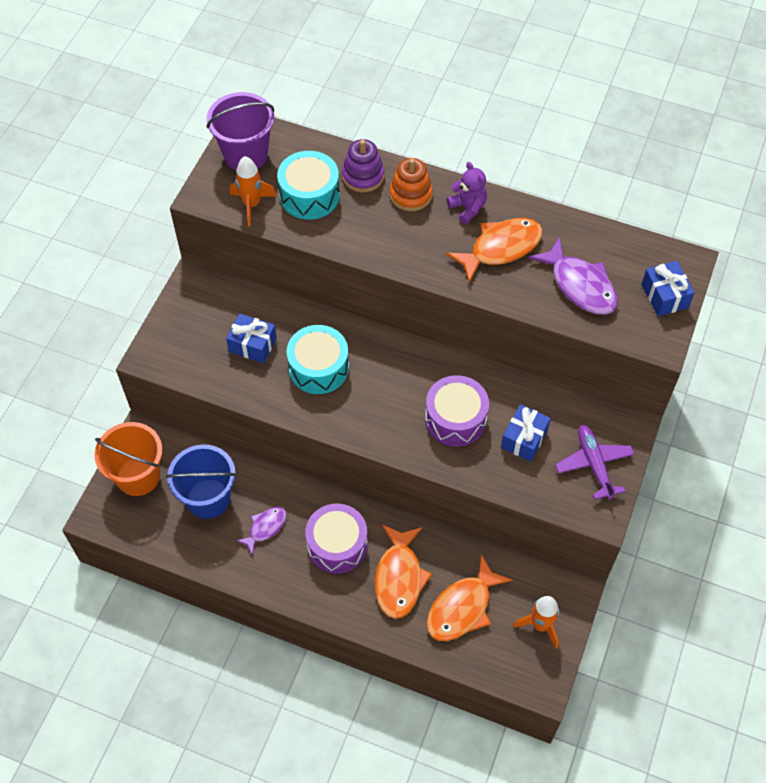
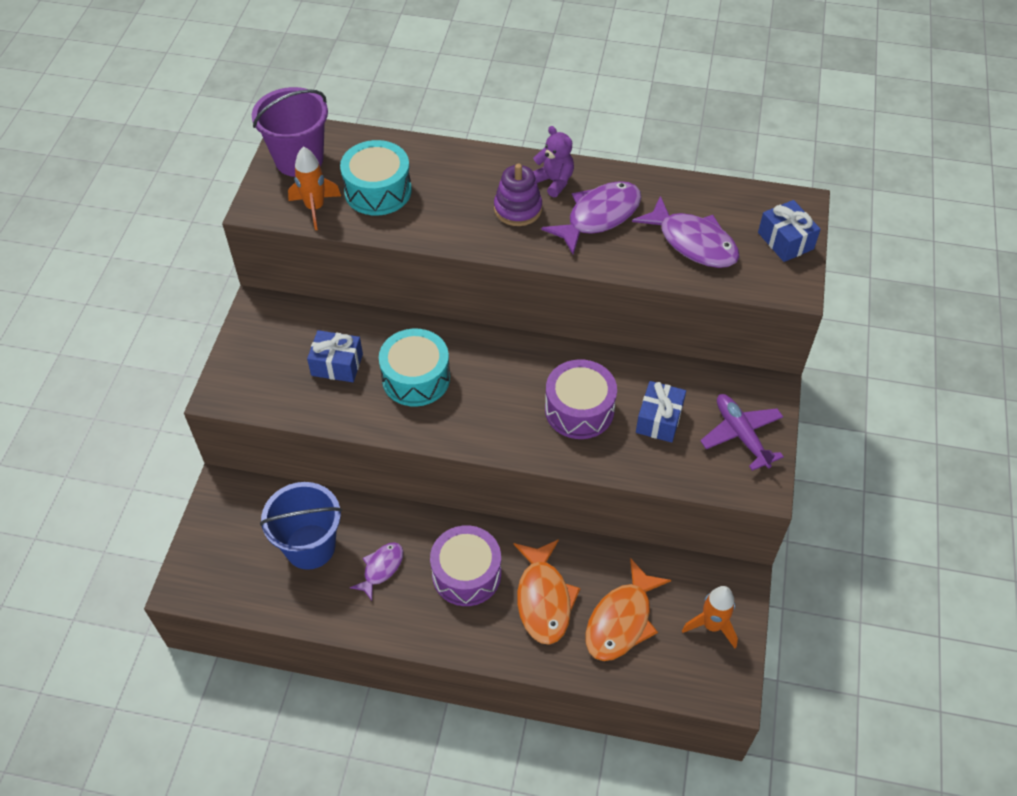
camera: 10 degrees left, 5 degrees down
(138, 476) = (224, 534): orange bucket -> none
(363, 176) = (433, 164): purple stacking toy -> purple stacking toy (518, 209)
(410, 195) = (489, 176): orange stacking toy -> none
(501, 248) = (599, 217): orange fish -> purple fish

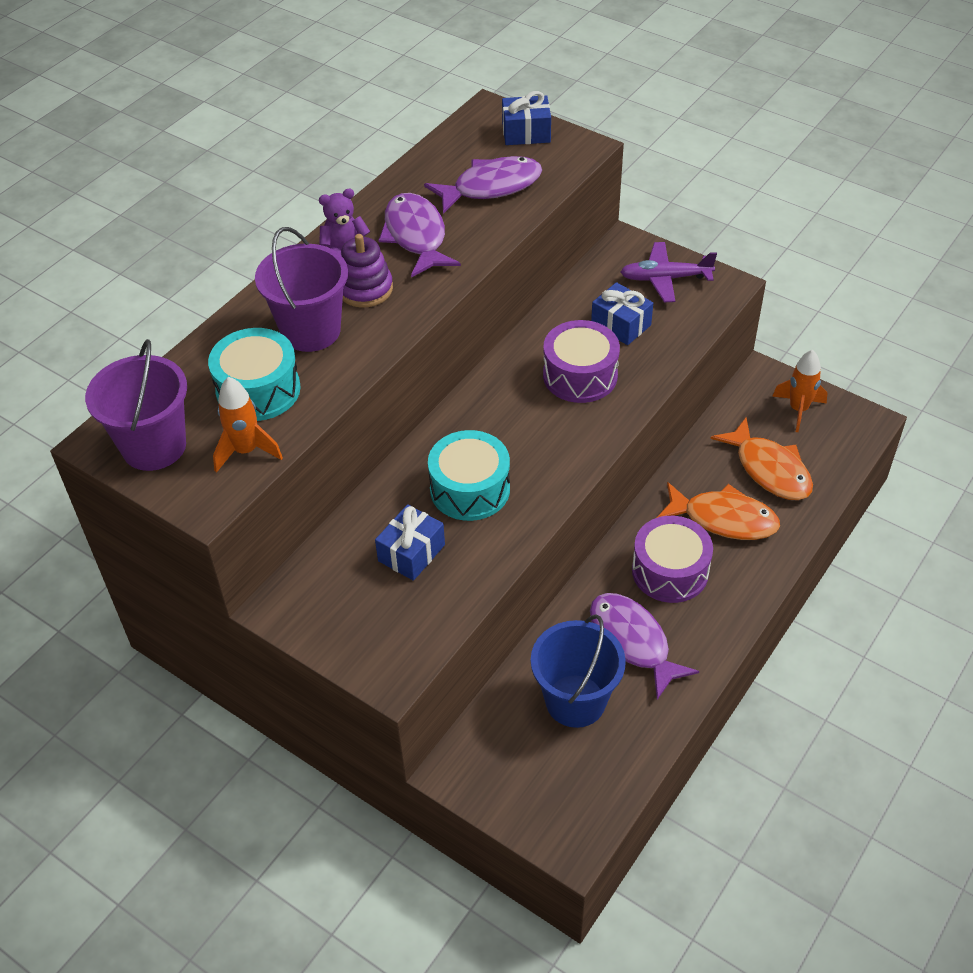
camera: 65 degrees left, 5 degrees down
(381, 568) = (632, 642): purple fish -> purple fish, size x1.71
(454, 195) = (311, 331): none -> purple bucket

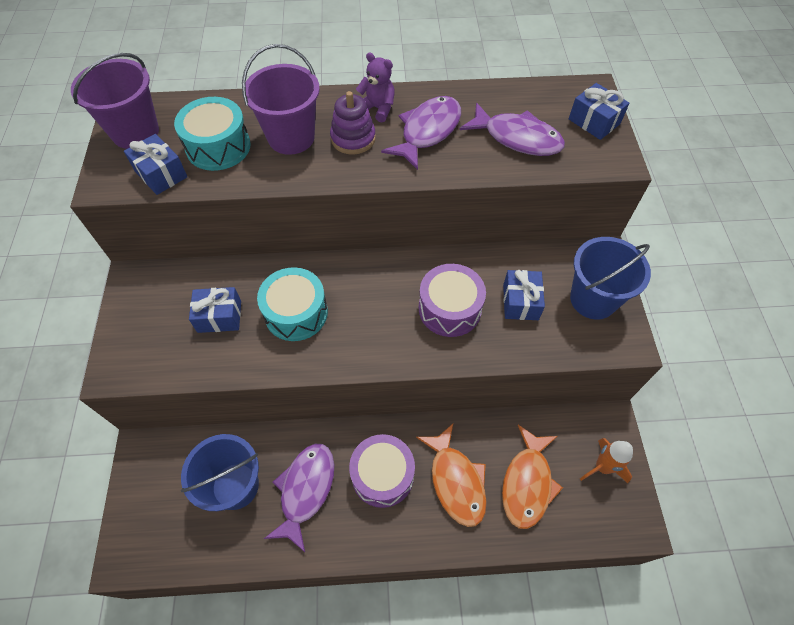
camera: 50 degrees right, 10 degrees up
(246, 451) = (161, 174): orange rocket -> blue gift
(665, 278) = (593, 299): purple plane -> blue bucket

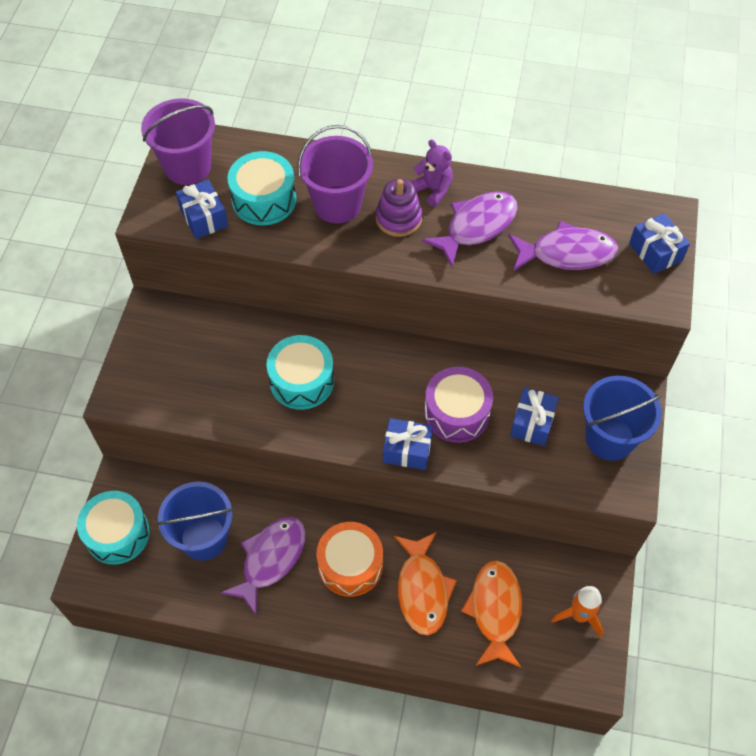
camera: 15 degrees right, 0 degrees up
(147, 504) = (117, 534): none -> turquoise drum
(219, 316) = (227, 367): blue gift -> blue gift (407, 450)
(382, 475) = (350, 565): purple drum -> orange drum
(517, 138) = (566, 253): purple fish -> purple fish turned 45 degrees counterclockwise
(527, 483) = (495, 610): orange fish -> orange fish turned 150 degrees clockwise

